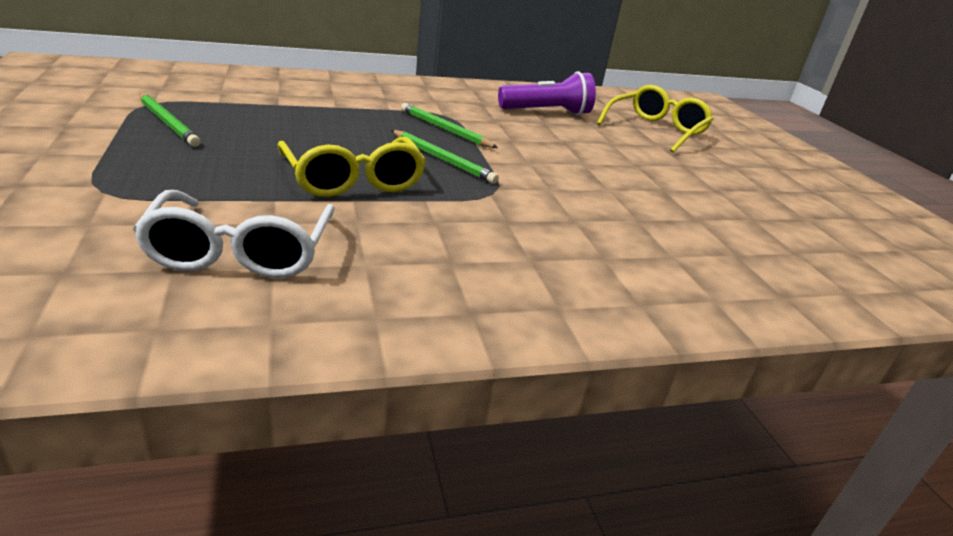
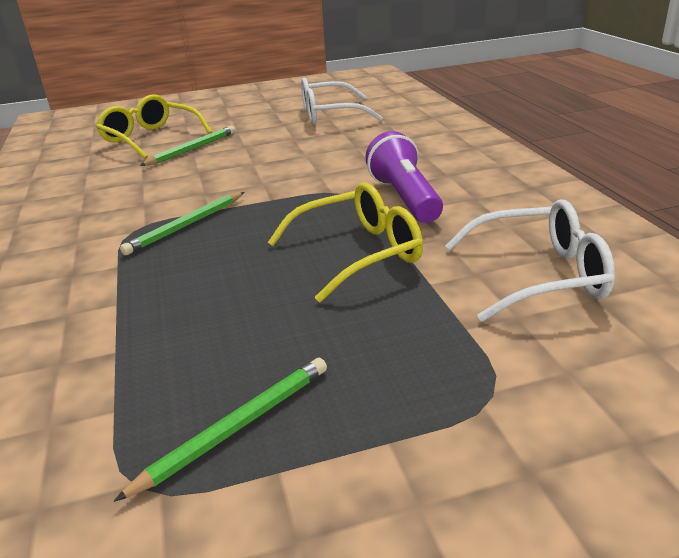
camera: 85 degrees left, 0 degrees up
(442, 159) = (277, 219): green pencil -> green pencil (192, 149)
(547, 112) = (108, 181): purple flashlight -> purple flashlight (405, 198)
(764, 220) = (329, 115): none -> white glasses

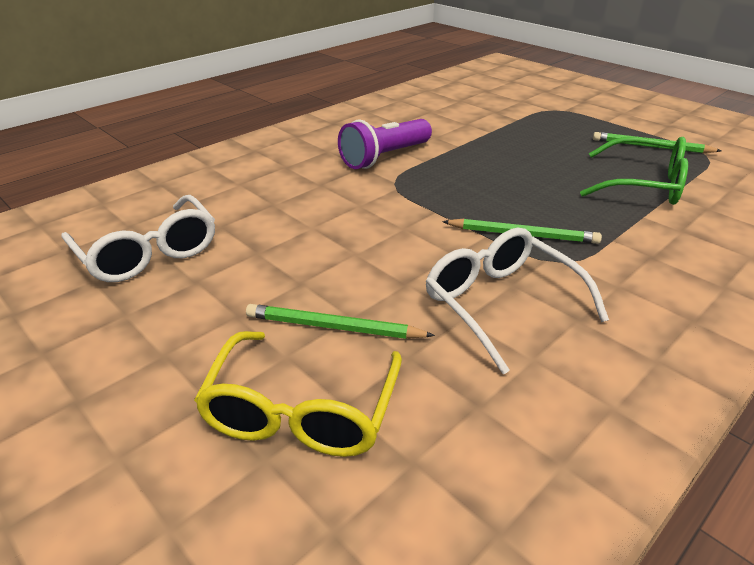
camera: 120 degrees left, 5 degrees up
(160, 341) = (643, 185): none -> green glasses
(358, 253) = (481, 155): yellow glasses -> none
(540, 275) = (451, 110): white glasses -> white glasses (500, 303)

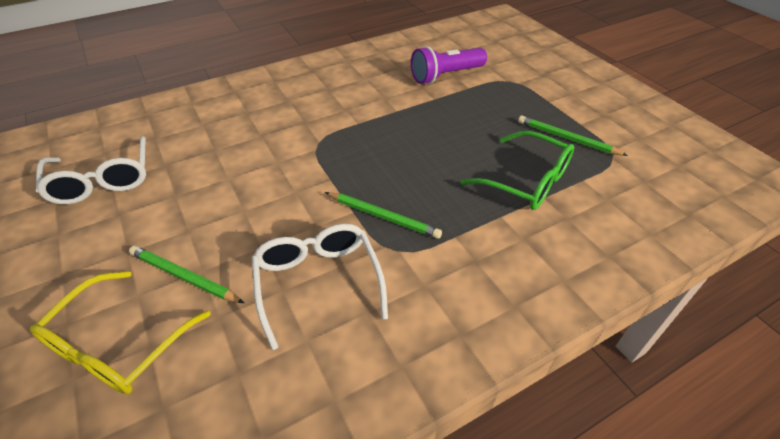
camera: 15 degrees right, 10 degrees up
(385, 157) = (328, 114): purple flashlight -> purple flashlight (446, 75)

